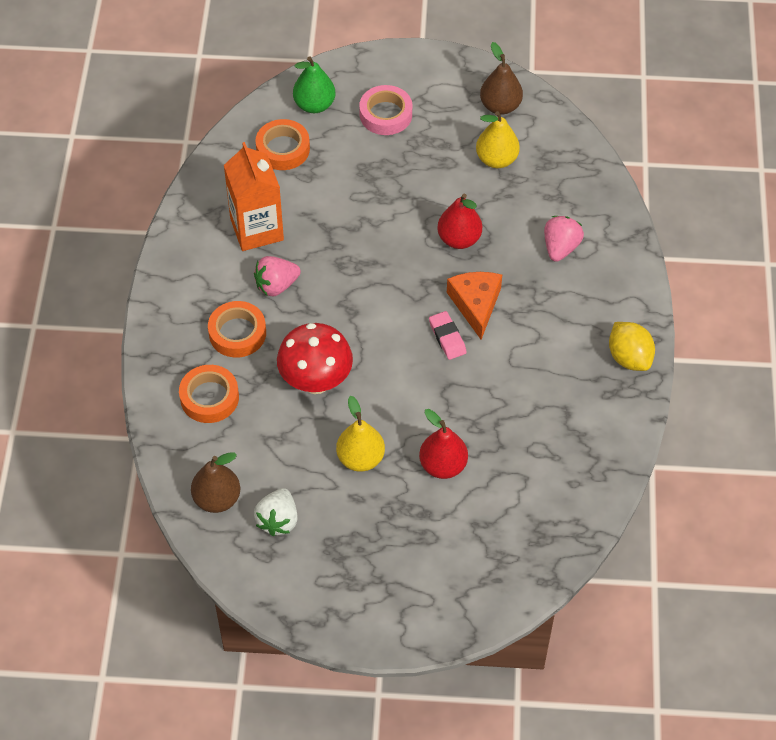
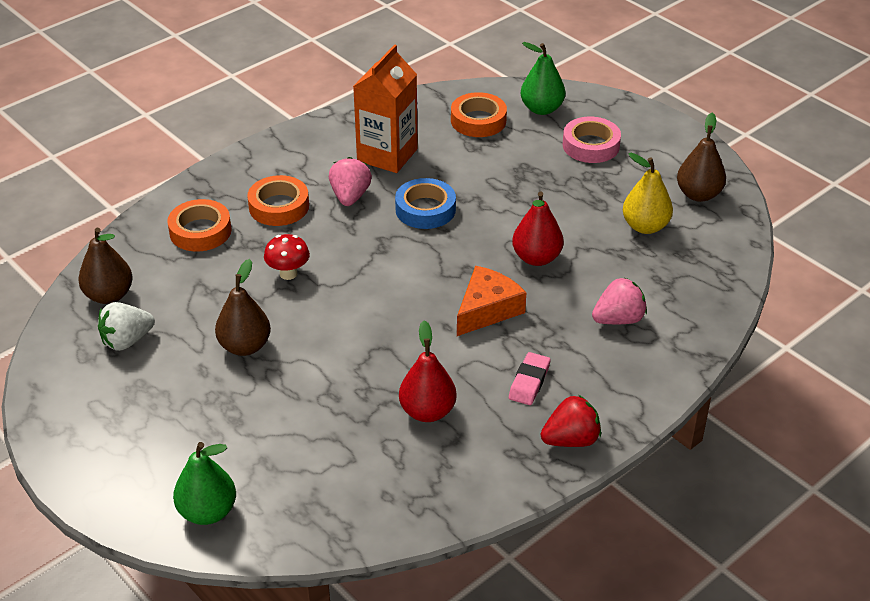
camera: 45 degrees right, 15 degrees down
(276, 285) = (350, 196): pink strawberry -> pink strawberry turned 75 degrees clockwise
(316, 381) = (288, 273): red mushroom -> red mushroom, size x0.56
(341, 256) = (425, 209): none -> blue tape
(360, 458) = (245, 346): yellow pear -> brown pear
(443, 465) = (299, 399): red pear -> red pear (427, 411)
(447, 337) = (431, 315): pink eraser -> pink eraser (529, 382)
(488, 585) = (207, 512): none -> green pear
(629, 357) = (571, 440): yellow lemon -> red strawberry

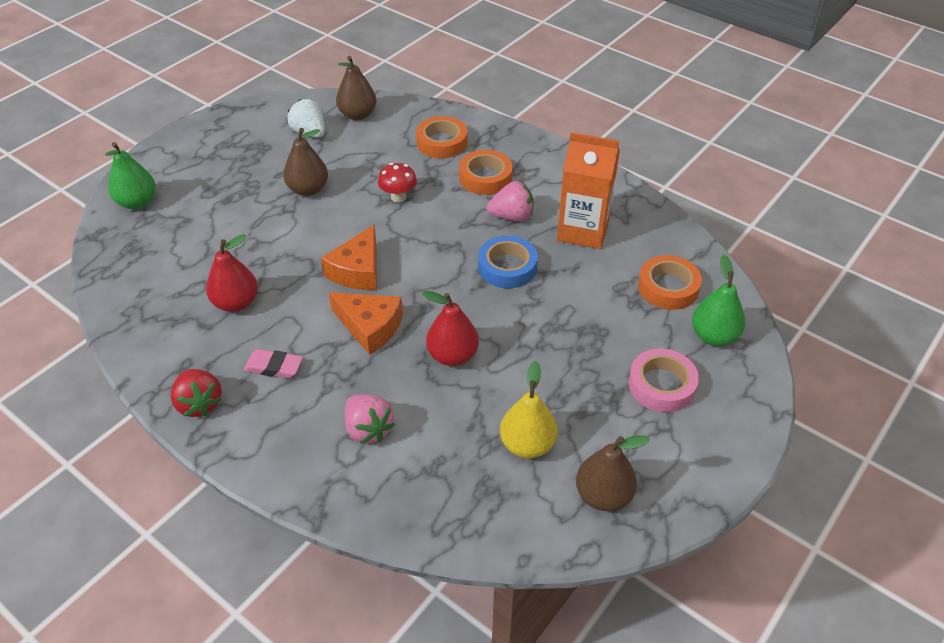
camera: 80 degrees right, 5 degrees up
(401, 313) = (357, 270): none -> orange cheese

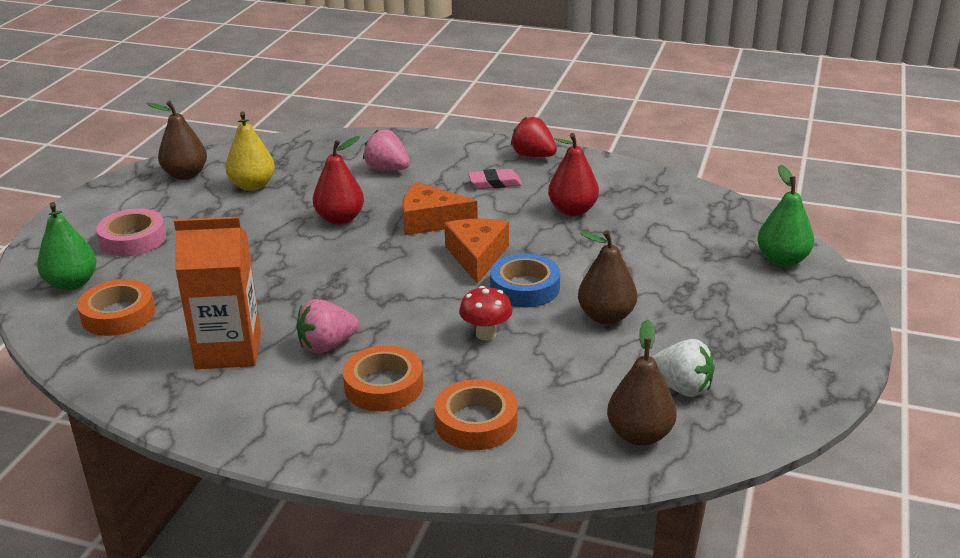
camera: 160 degrees right, 15 degrees down
(507, 267) = (313, 293): blue tape -> blue tape (524, 287)

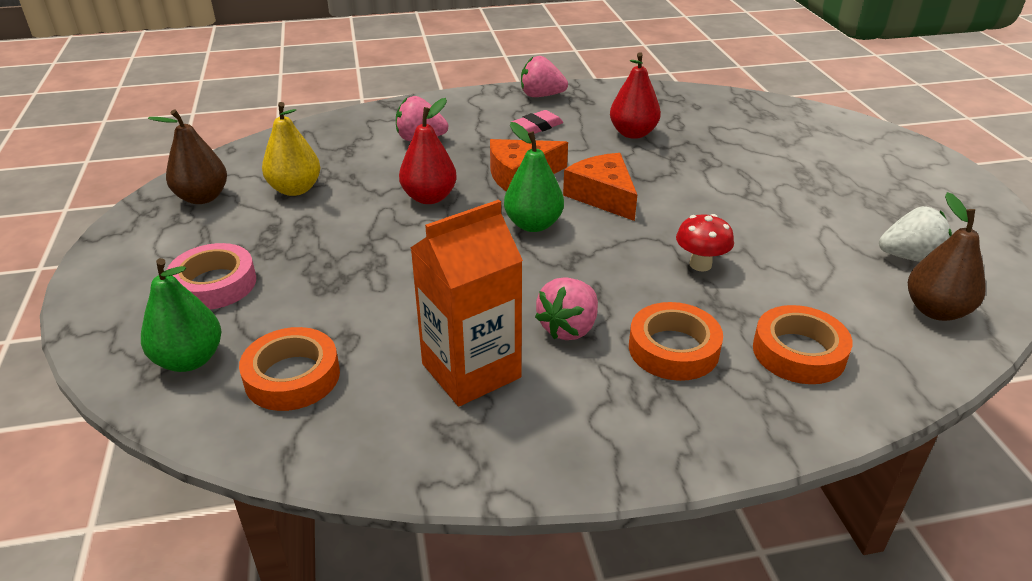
camera: 30 degrees left, 5 degrees up
(524, 287) = (679, 211): blue tape -> none
(533, 156) = (541, 96): red strawberry -> pink strawberry
(606, 316) = (776, 216): brown pear -> none
(782, 260) = (839, 130): green pear -> green pear (533, 224)

